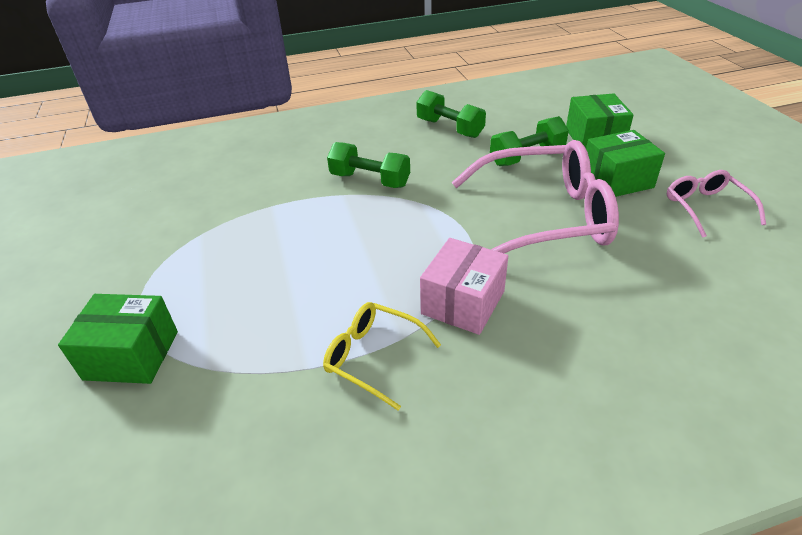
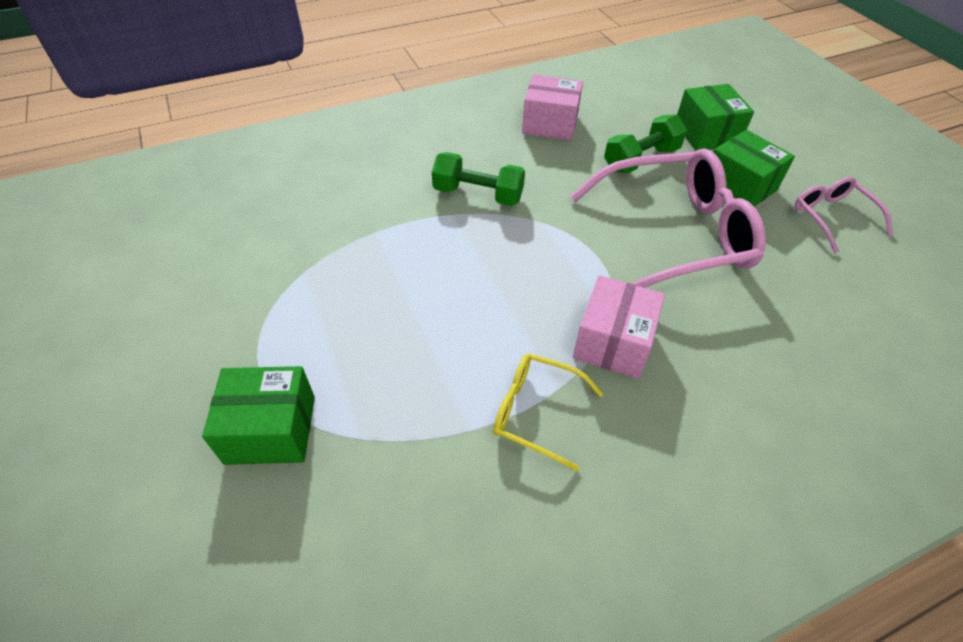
camera: 10 degrees left, 10 degrees up
(450, 128) = (550, 124): green dumbbell -> pink box
(617, 180) = (739, 186): green box -> green box turned 75 degrees clockwise

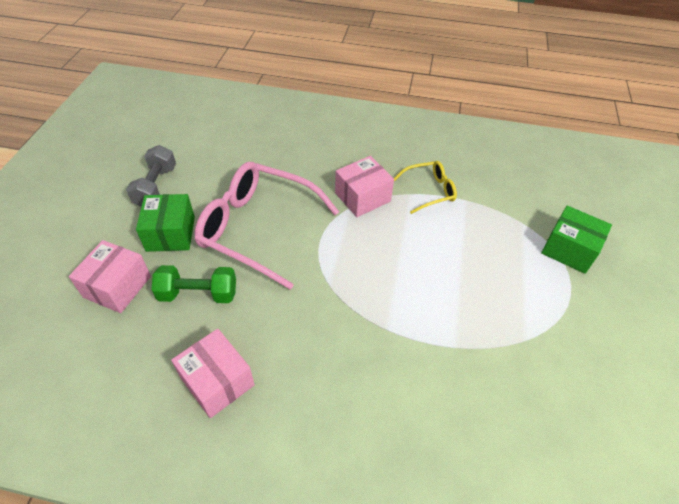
camera: 145 degrees left, 0 degrees up
(478, 194) = (352, 336): green dumbbell -> none
(536, 412) = (429, 191): yellow glasses -> yellow glasses turned 75 degrees counterclockwise
(706, 134) = (117, 286): green box -> pink box
(832, 217) = (156, 186): pink glasses -> grey dumbbell

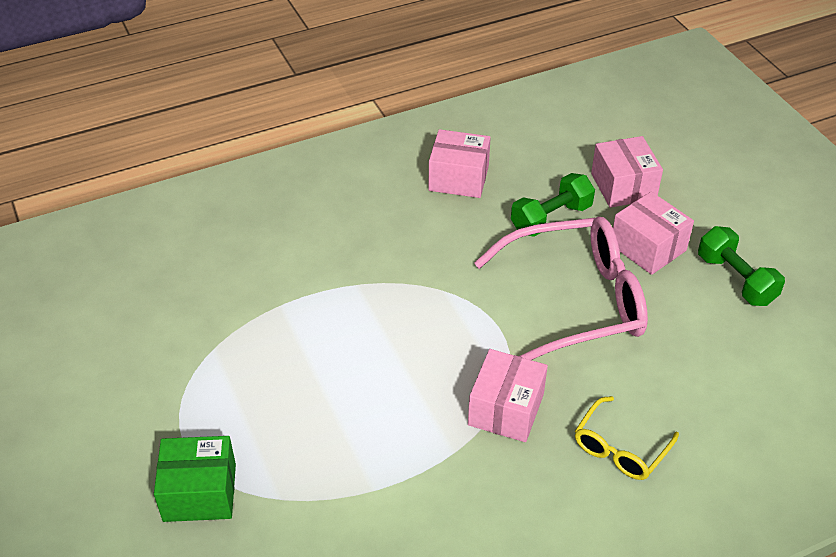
camera: 145 degrees right, 5 degrees down
(156, 186) = (736, 279): grey dumbbell -> green dumbbell
(171, 233) = (648, 247): green box -> pink box
(429, 191) = (432, 473): yellow glasses -> yellow glasses (620, 448)

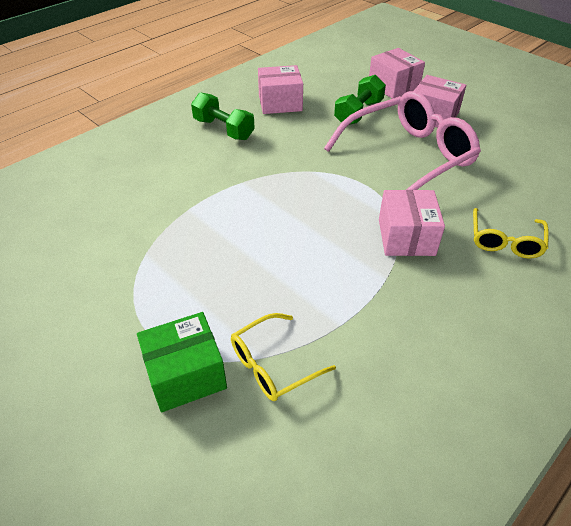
camera: 20 degrees left, 0 degrees up
(286, 509) = (273, 365): none -> yellow glasses
(736, 279) = (501, 121): green dumbbell -> green dumbbell (223, 129)

